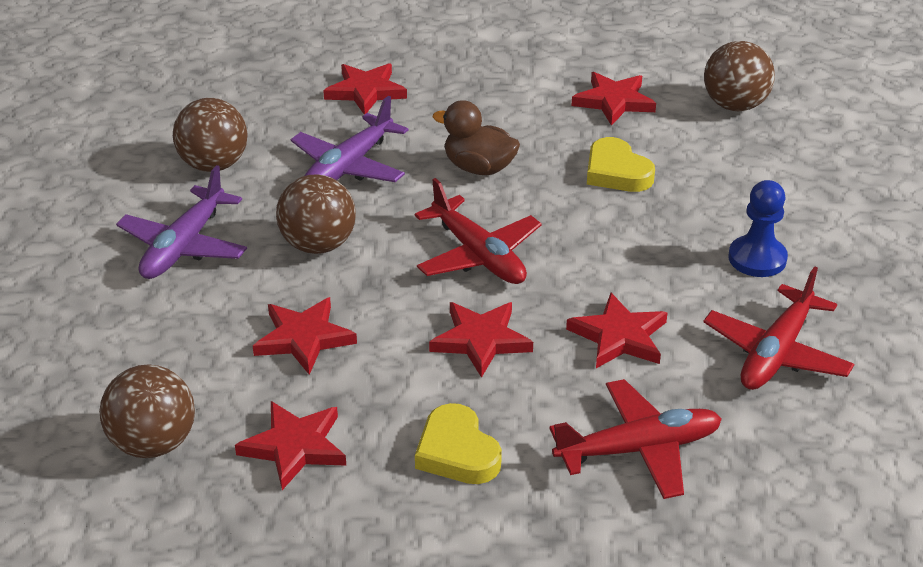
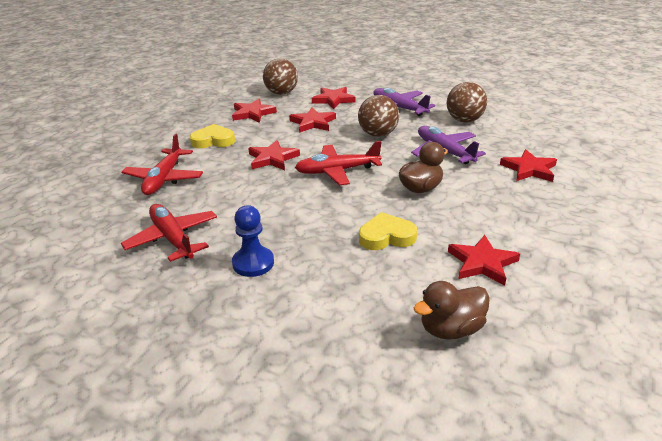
camera: 115 degrees right, 5 degrees down
(619, 336) = (237, 194): red star -> red star (333, 100)
(735, 105) = (451, 329): brown ball -> brown duck

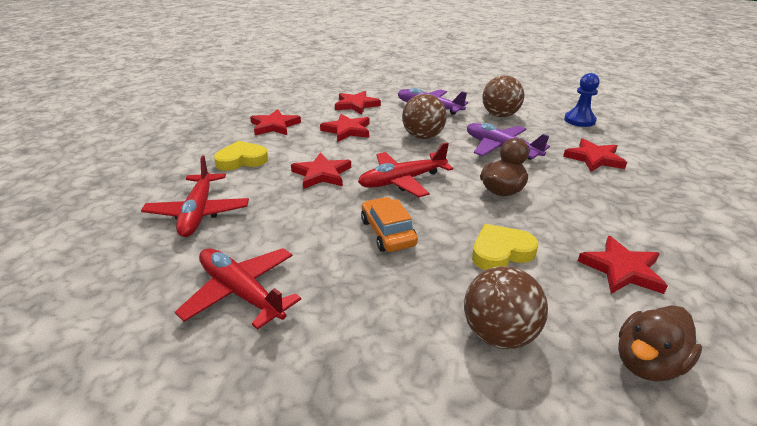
camera: 15 degrees left, 0 degrees up
(253, 263) = (362, 311): blue pawn -> blue pawn (579, 120)
(281, 93) = (296, 102): brown ball -> brown ball (499, 334)
(302, 210) = (387, 232): none -> orange car

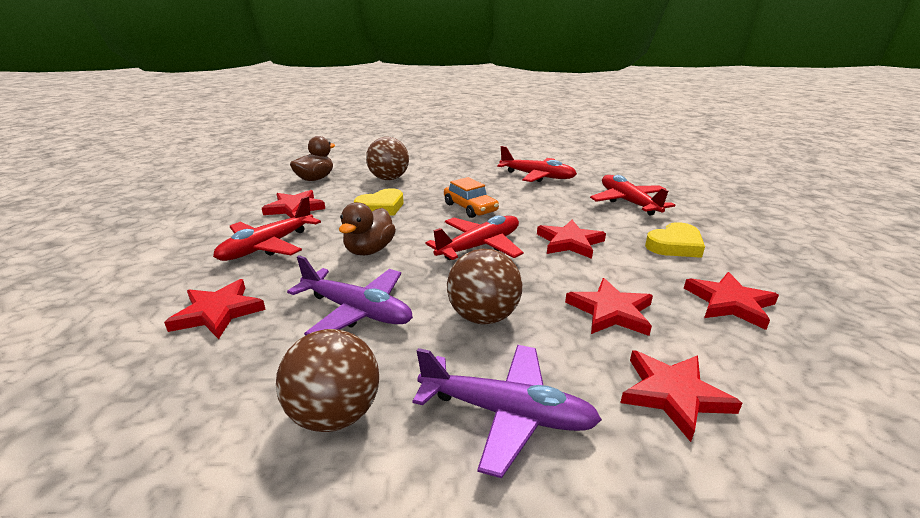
camera: 165 degrees right, 5 degrees down
(579, 120) = (144, 429): blue pawn -> none
(606, 209) = (267, 246): none -> red plane

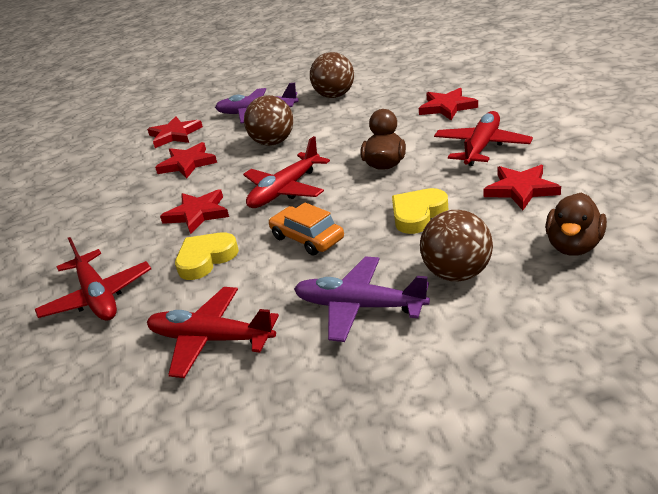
camera: 175 degrees right, 5 degrees up
(357, 311) = (357, 127): purple plane -> purple plane (359, 307)
(675, 245) = (95, 233): yellow heart -> yellow heart (206, 259)
(729, 303) = (100, 187): red star -> none

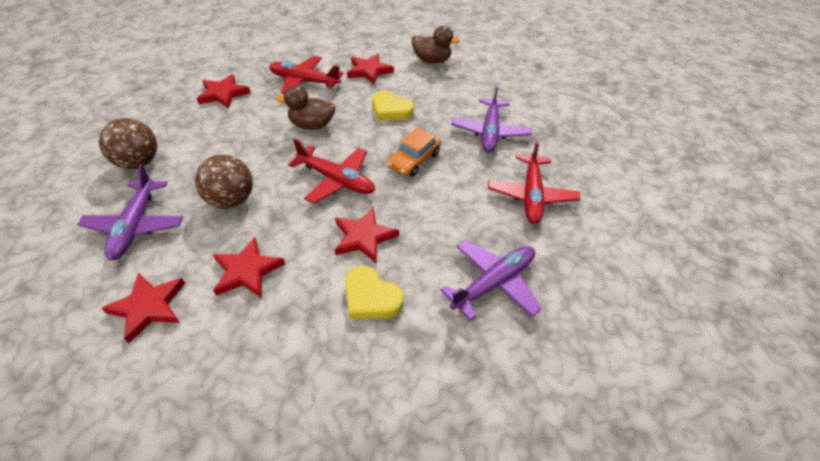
camera: 105 degrees left, 15 degrees up
(97, 297) = (493, 283): red plane -> purple plane
(206, 259) = (438, 216): yellow heart -> yellow heart (371, 297)
(457, 274) = (456, 97): brown ball -> none

